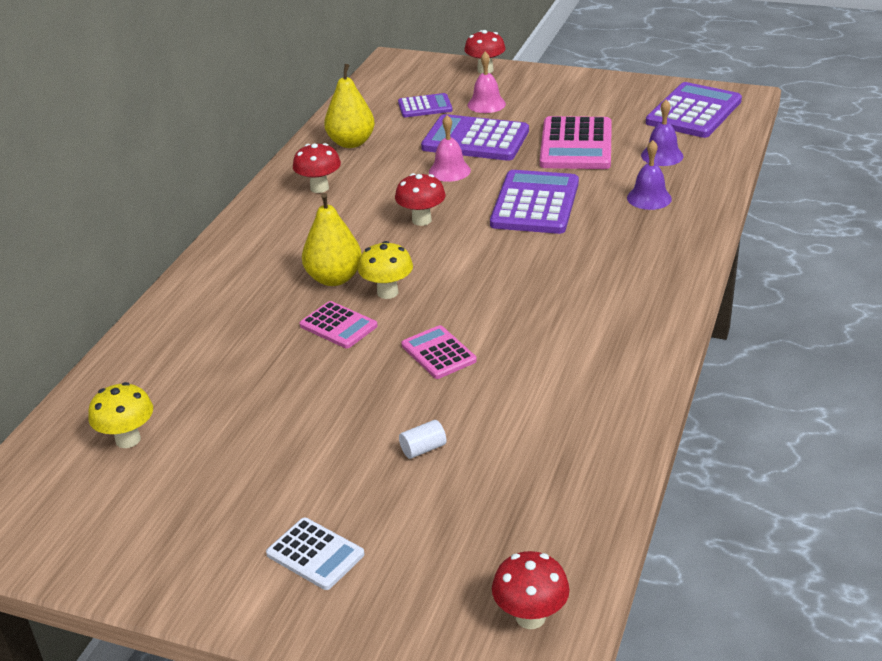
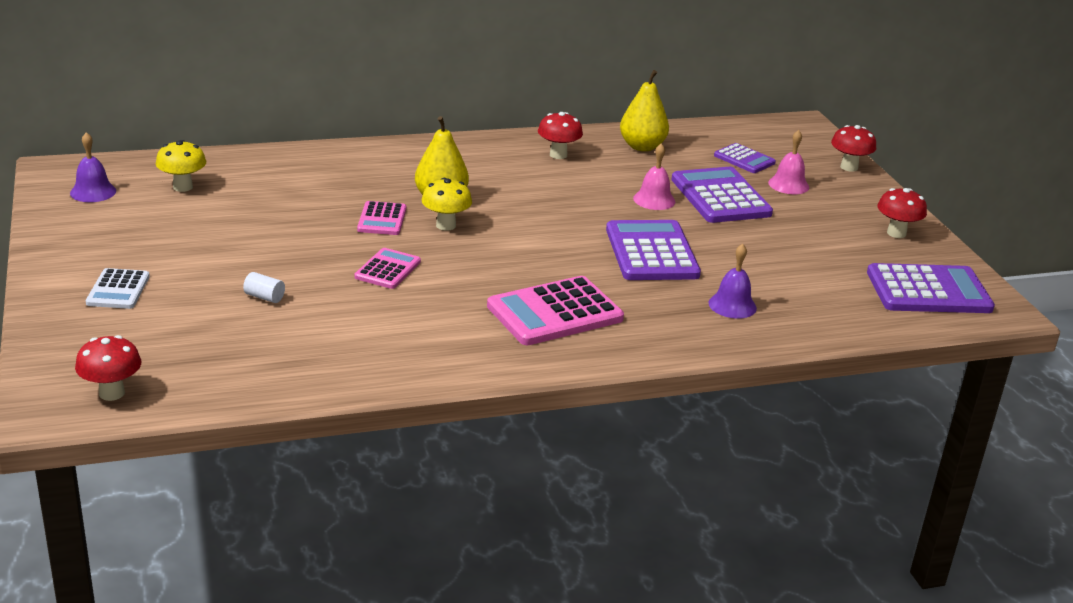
camera: 50 degrees right, 5 degrees down
(421, 220) = (563, 210): red mushroom -> red mushroom (896, 233)
(535, 204) = (651, 252): purple calculator -> purple calculator turned 75 degrees counterclockwise
(576, 145) = (777, 245): pink calculator -> pink calculator (554, 312)
(662, 155) = (818, 294): purple bell -> purple bell (93, 192)

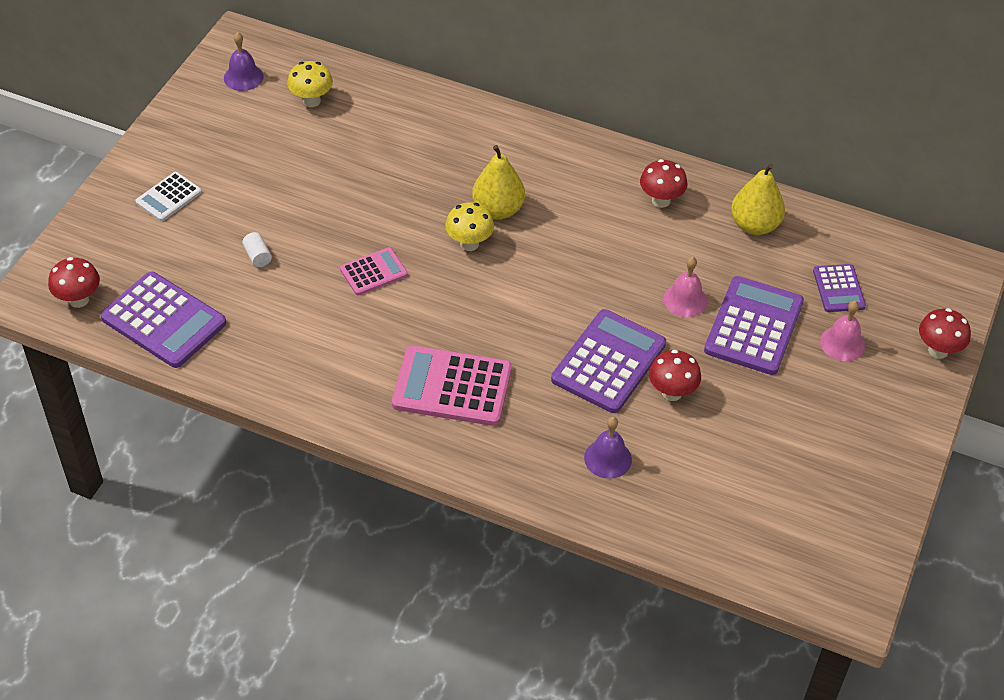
camera: 40 degrees right, 20 degrees up
(382, 219) = (426, 211): pink calculator -> none
(896, 233) = (874, 458): red mushroom -> red mushroom (672, 393)
(928, 291) = (812, 541): purple calculator -> purple calculator (163, 321)

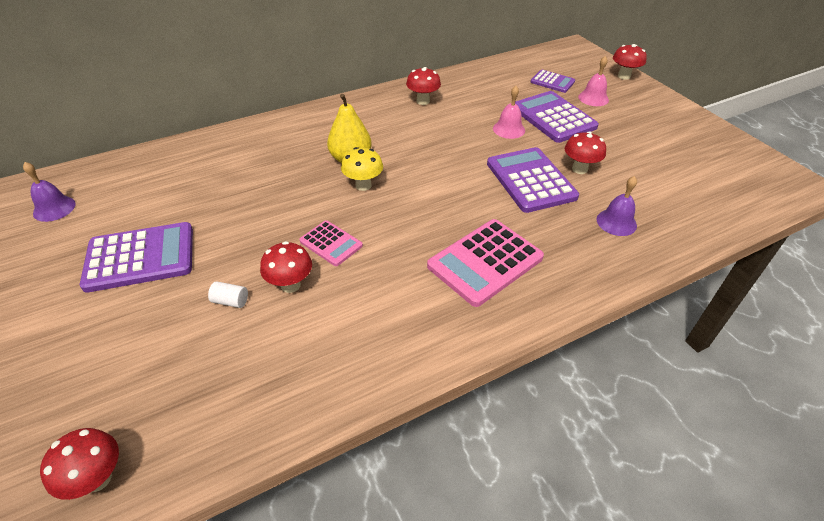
camera: 50 degrees left, 5 degrees down
(163, 321) = (214, 415): purple calculator -> purple calculator (140, 257)
(168, 197) = (89, 323): white calculator -> none
(305, 279) = (290, 285): none -> red mushroom
(311, 101) = (134, 188): yellow mushroom -> none
(373, 272) = (331, 243): pink calculator -> pink calculator turned 120 degrees clockwise
(754, 225) = (478, 83): yellow pear -> none

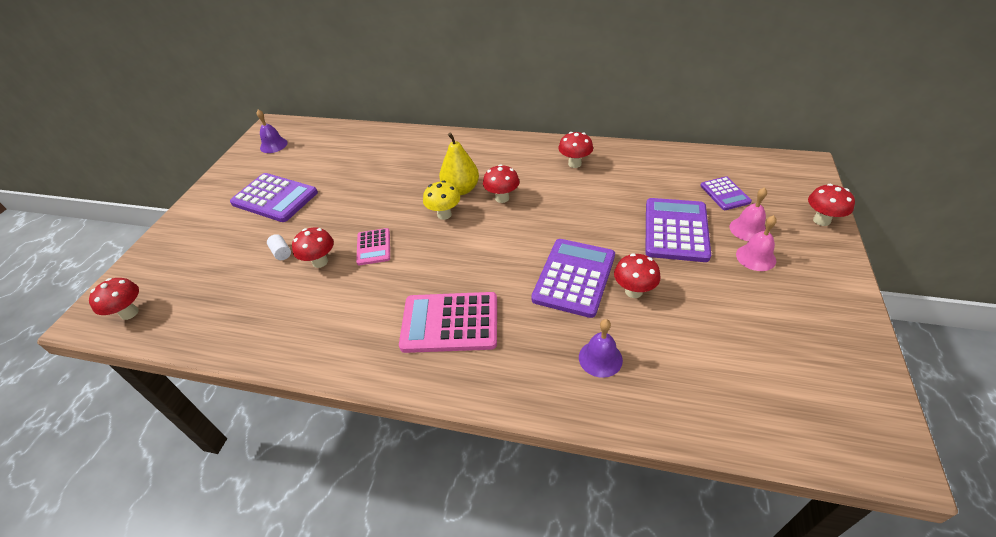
camera: 45 degrees right, 0 degrees up
(398, 150) = (502, 198): none -> red mushroom
(509, 129) = (616, 222): pink bell -> pink bell (755, 257)

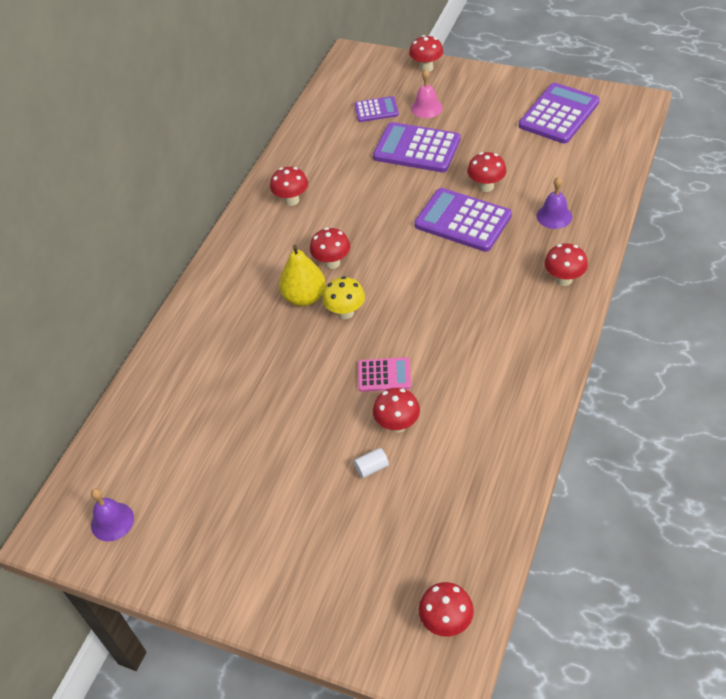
camera: 80 degrees left, 5 degrees up
(275, 198) = (255, 495): purple calculator -> purple calculator (559, 114)
(450, 323) = (504, 309): pink calculator -> none
(496, 373) = (564, 279): none -> red mushroom
(755, 257) = (460, 112): pink bell -> none

